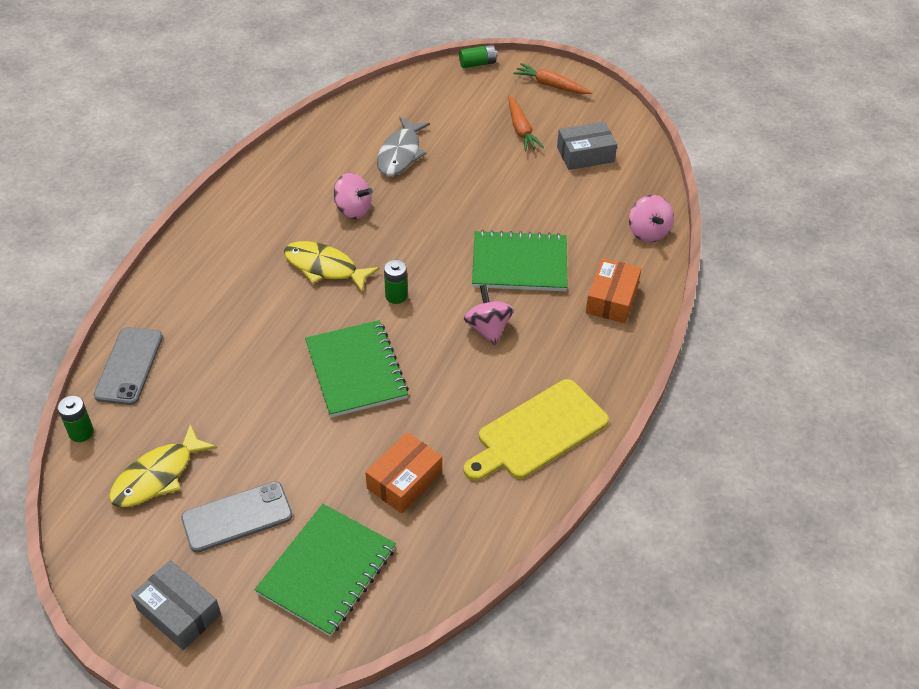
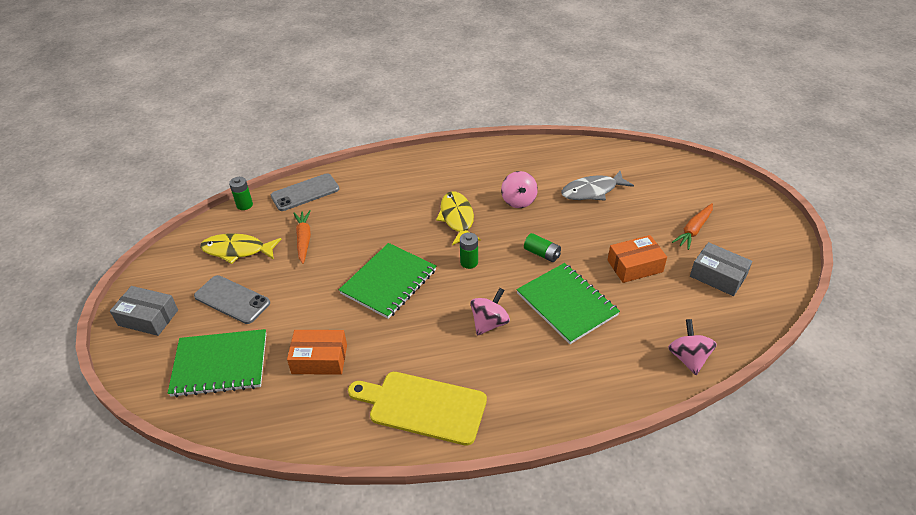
camera: 55 degrees right, 5 degrees down
(179, 612) = (148, 317): grey box -> grey box turned 75 degrees counterclockwise
(477, 63) = (724, 174): green battery -> green battery (542, 254)
(551, 85) = (759, 219): orange carrot -> orange carrot (304, 239)
(612, 299) = (593, 376): orange box -> orange box (635, 266)
(648, 232) = (688, 358): pink spinning top -> pink spinning top turned 135 degrees clockwise

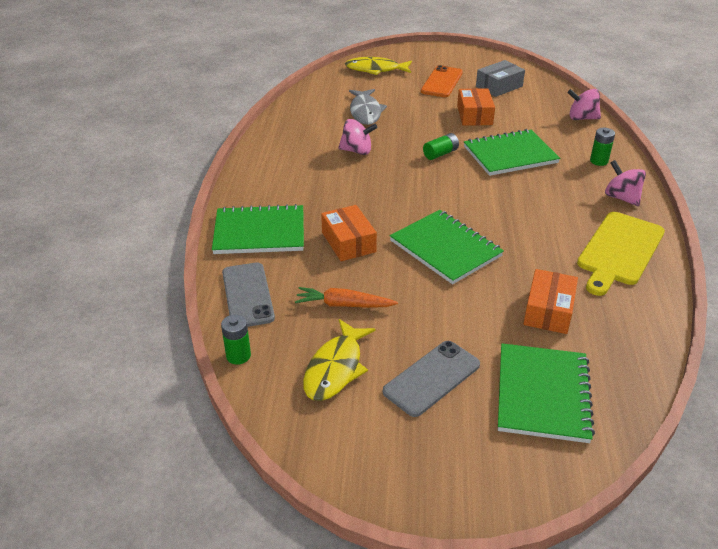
camera: 75 degrees left, 5 degrees down
(148, 317) = (439, 470): grey box -> none
(378, 179) = (259, 232): none -> green notebook
(380, 225) = (348, 242): none -> orange box
(457, 218) = (364, 190): yellow fish -> yellow fish (375, 69)
(469, 262) = (435, 194): green battery -> green battery (599, 161)
(489, 323) = (523, 197): pink spinning top -> pink spinning top (621, 198)
(693, 230) = (442, 82): orange carrot -> orange phone

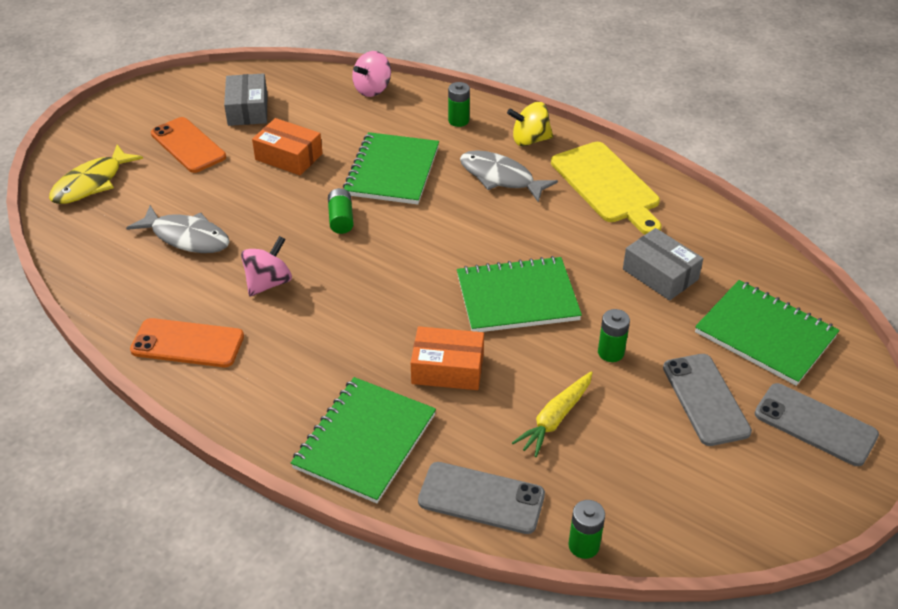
camera: 60 degrees left, 5 degrees up
(284, 145) = (188, 343): none -> orange phone
(335, 368) = (651, 467): yellow fish -> none
(344, 305) = (555, 419): orange carrot -> yellow carrot
(434, 311) = (611, 352): none -> green battery
(463, 457) = (815, 424): none -> grey phone
(548, 311) = (660, 274): orange box -> grey box
(561, 199) = (500, 178): none -> grey fish
(621, 198) = (530, 140): pink spinning top -> yellow spinning top

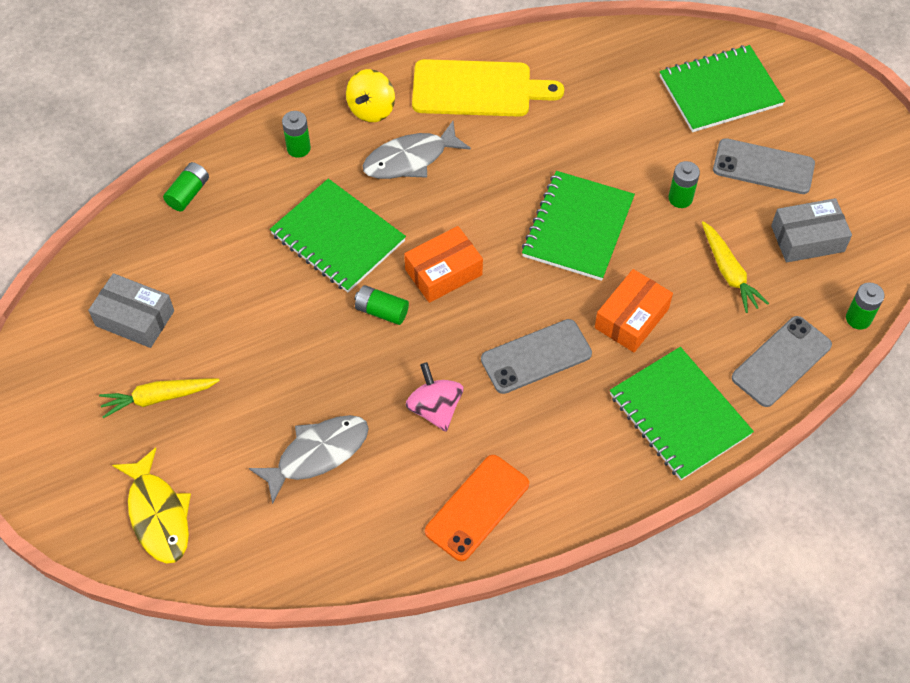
camera: 60 degrees left, 15 degrees up
(188, 145) = (158, 398): orange phone -> yellow carrot
(289, 157) = (249, 314): orange box -> orange box (443, 272)
(372, 89) = (188, 193): pink spinning top -> green battery
(660, 274) = (613, 116): grey box -> grey box (807, 238)
(815, 424) = (823, 117): grey phone -> grey phone (536, 356)

